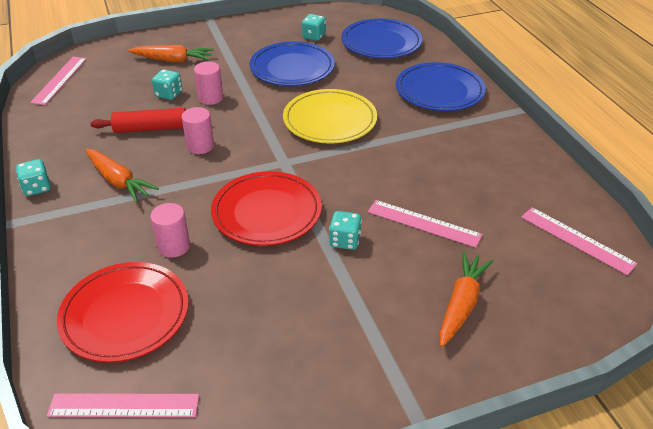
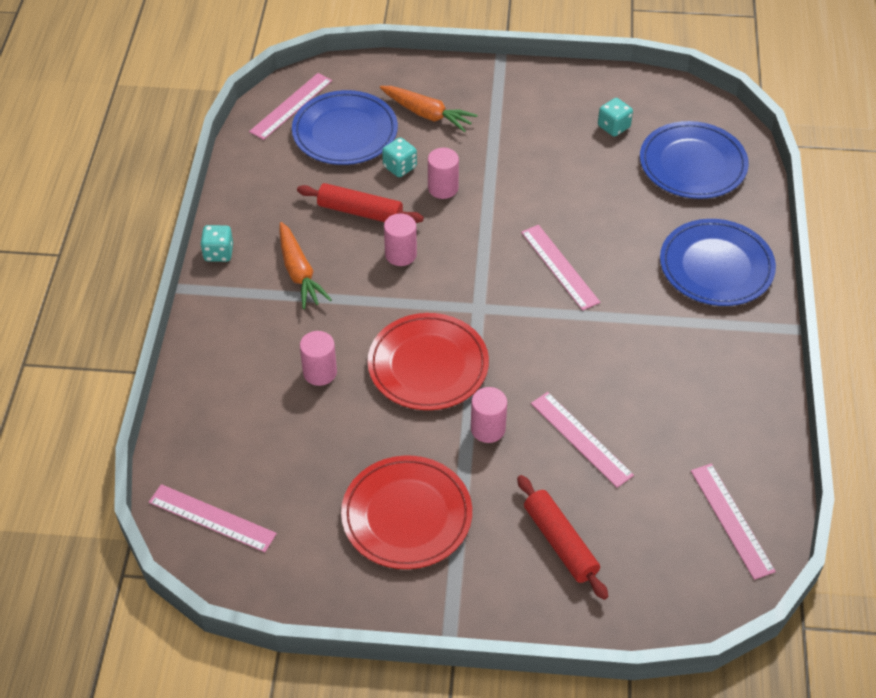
camera: 25 degrees right, 10 degrees up
(125, 315) = (246, 430): red plate -> red plate (406, 515)
(292, 68) = (559, 172): blue plate -> blue plate (345, 132)
(330, 120) = (559, 267): yellow plate -> pink ruler
(345, 241) = (488, 429): turquoise dice -> pink cylinder
(461, 304) = (560, 542): orange carrot -> red rolling pin

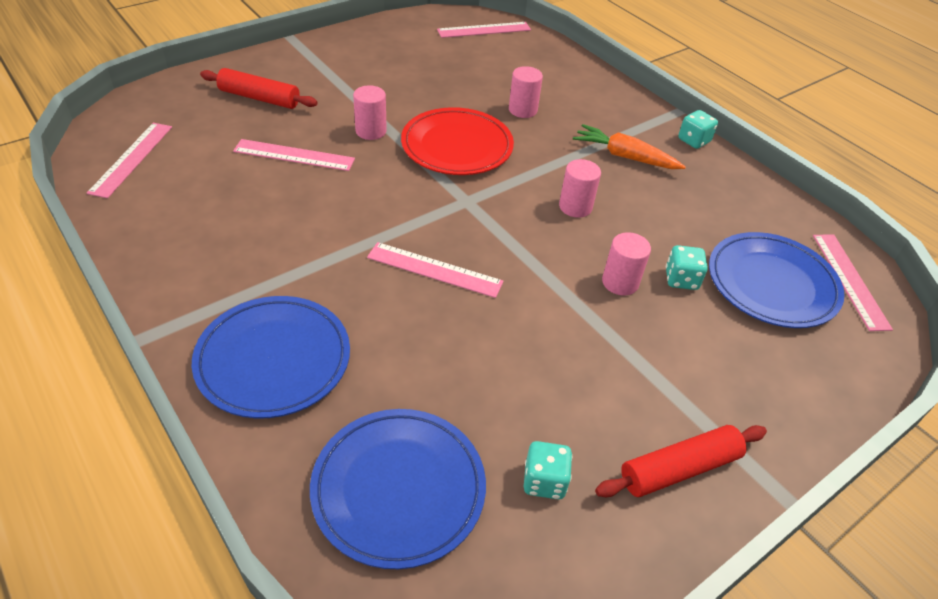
camera: 135 degrees right, 5 degrees down
(360, 212) = (652, 221): red rolling pin -> red rolling pin (679, 469)
(406, 515) = (375, 71): red plate -> none
(427, 114) = (740, 353): orange carrot -> none
(732, 520) = (131, 159): pink ruler -> pink ruler turned 75 degrees clockwise

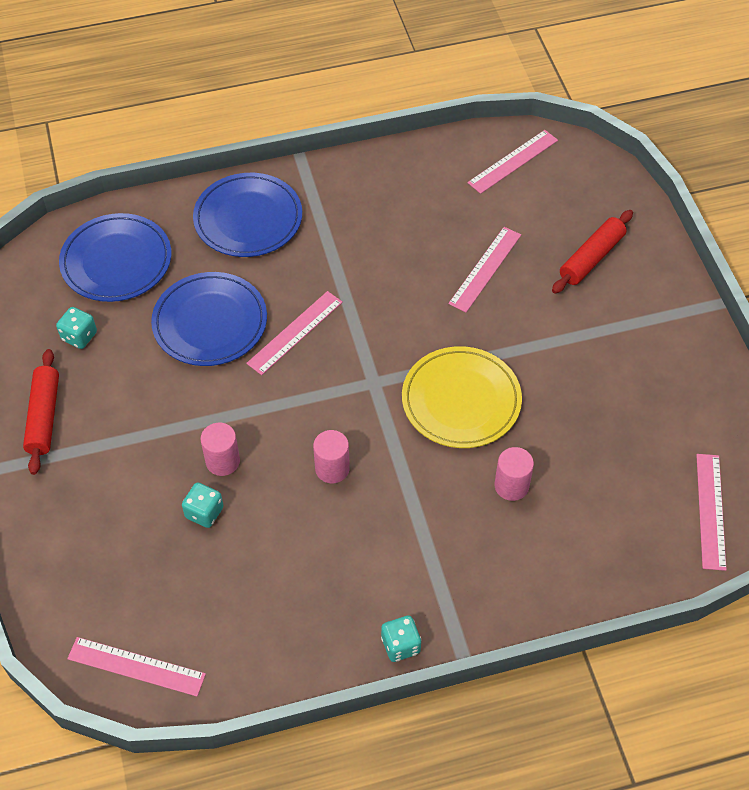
camera: 115 degrees right, 10 degrees up
(131, 159) = (513, 161): pink ruler -> pink ruler turned 75 degrees counterclockwise
(371, 131) = (508, 335): pink cylinder -> none
(457, 146) = (461, 400): red plate -> yellow plate
(624, 156) = (395, 553): orange carrot -> none
(772, 284) = (165, 588): blue plate -> blue plate (210, 322)

